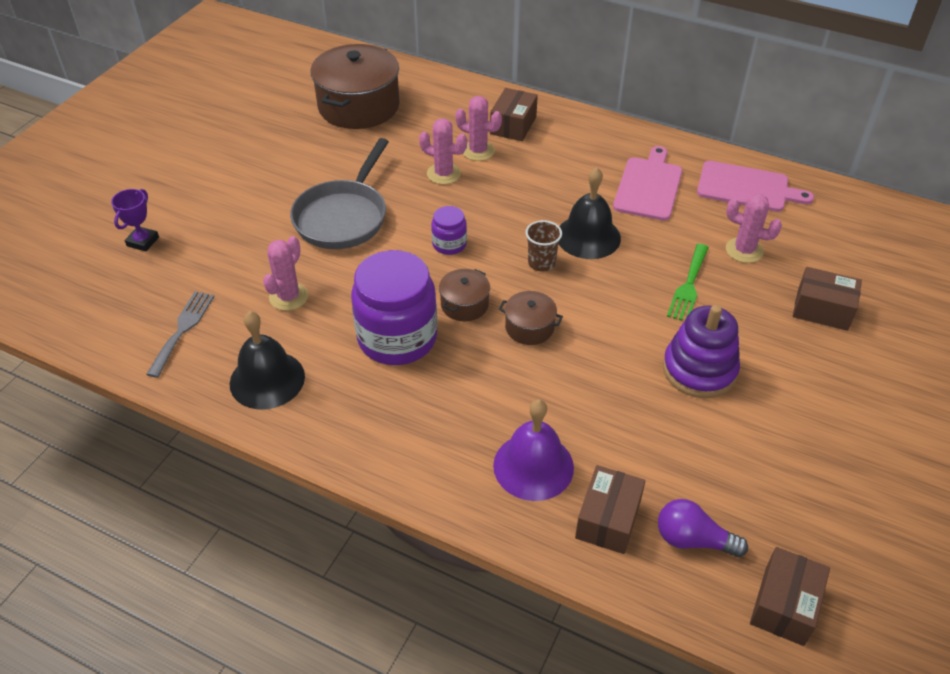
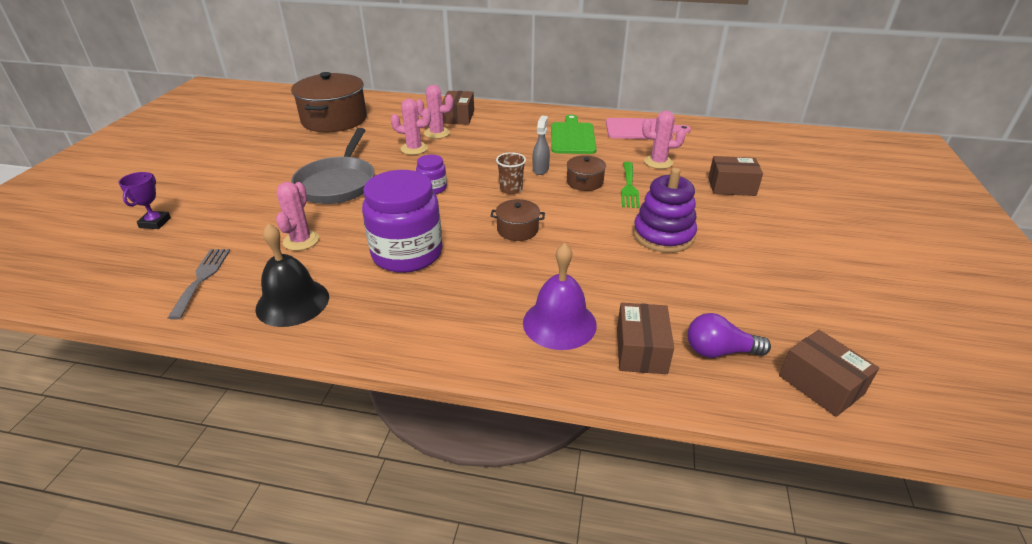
camera: 15 degrees left, 10 degrees down
(464, 304) = (458, 223): brown pot -> brown pot (585, 182)
(588, 236) = (540, 169): black bell -> grey spray bottle
(648, 186) = (572, 137): pink cutting board -> green cutting board
(784, 605) = (820, 385): brown box -> brown box turned 45 degrees counterclockwise

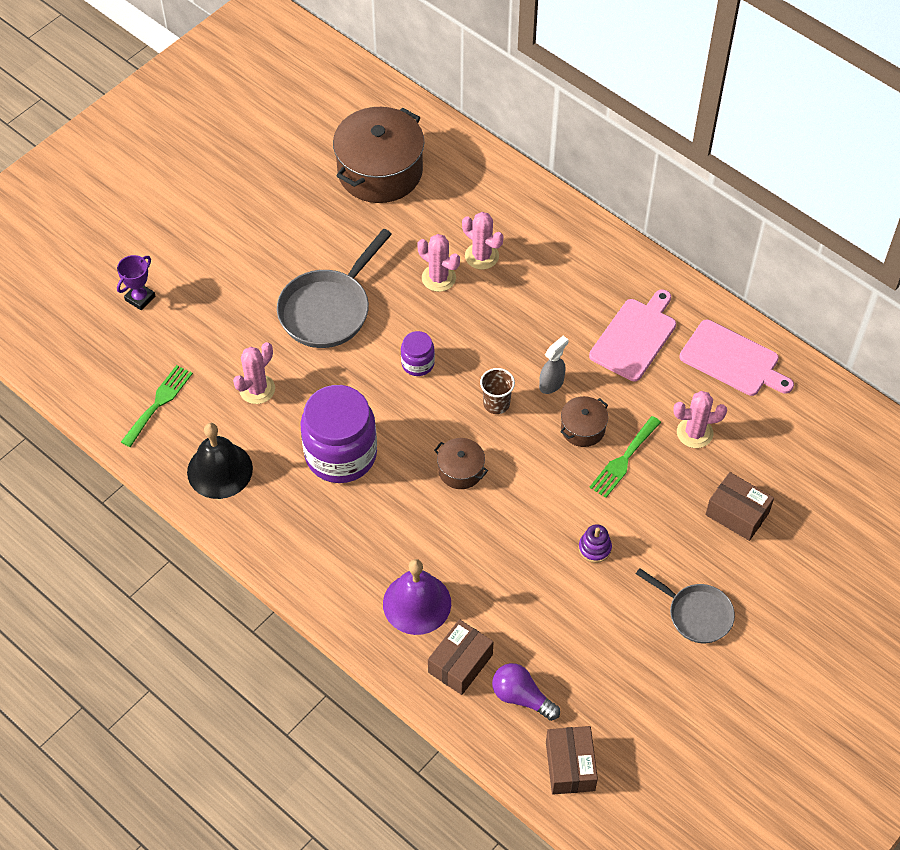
camera: 30 degrees right, 20 degrees up
(202, 278) = (159, 403): grey fork -> green fork
(458, 117) = (528, 230): brown box -> none
(572, 137) = (634, 337): green cutting board -> pink cutting board
(658, 162) = (694, 433): pink cactus -> pink cactus turned 45 degrees counterclockwise
(663, 235) = (594, 548): purple stacking toy -> purple stacking toy, size x0.49
(776, 243) = (696, 614): none -> grey pan

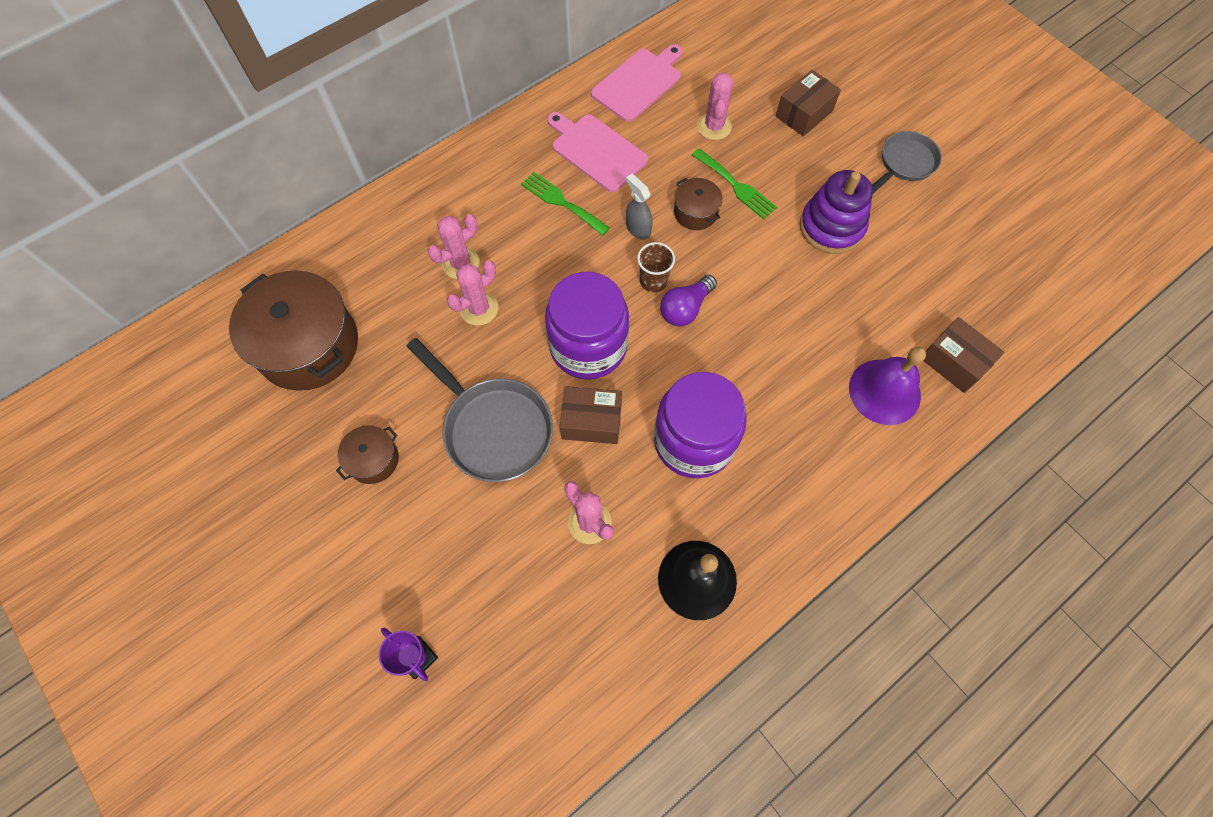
camera: 80 degrees left, 10 degrees up
(159, 403) = (587, 646): green fork -> green fork (561, 202)
(418, 363) = (588, 346): purple jar -> purple jar, size x2.12
(460, 470) = (730, 326): brown pot -> brown pot (373, 460)
(521, 697) = (989, 315): purple light bulb -> purple light bulb (685, 308)
(570, 766) = (1059, 287): brown box -> brown box (591, 421)
(594, 548) = (831, 227): purple stacking toy -> purple stacking toy, size x2.03

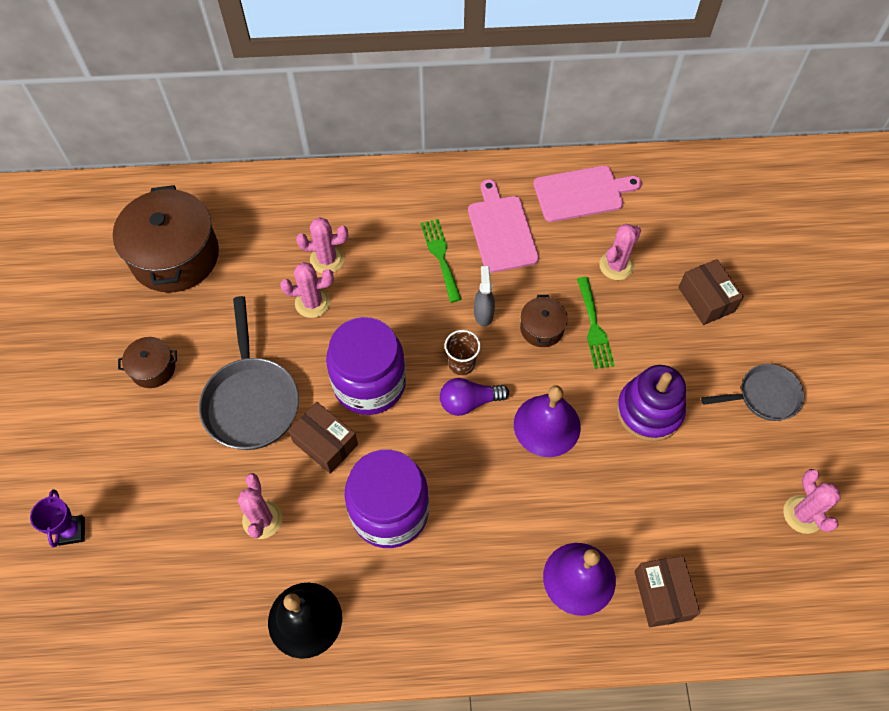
camera: 35 degrees right, 5 degrees down
(763, 288) = (547, 425): none -> purple bell
(804, 113) = (706, 299): brown box -> brown box turned 75 degrees clockwise
(1000, 235) = (803, 514): none -> pink cactus

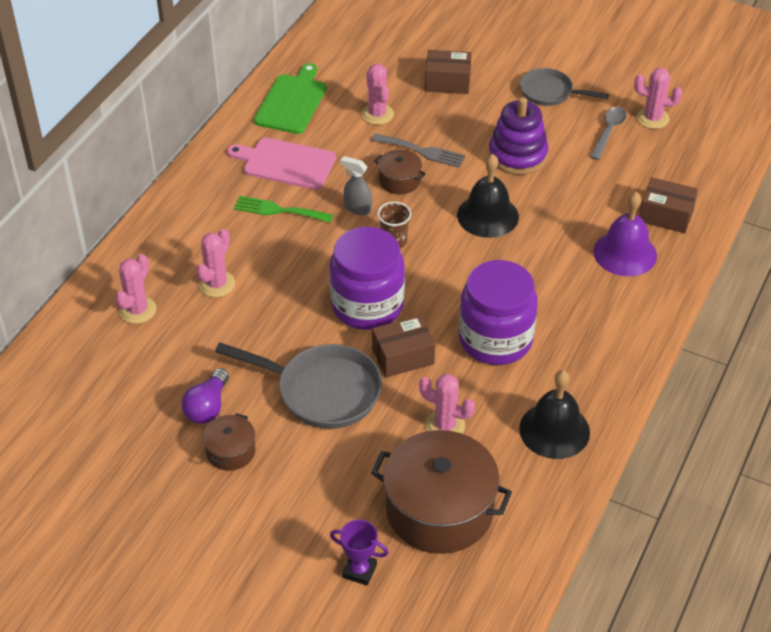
camera: 60 degrees left, 15 degrees down
(175, 256) = (115, 391): brown pot -> brown pot (439, 510)
(312, 303) = (254, 311): pink cactus -> pink cactus (137, 310)
(469, 402) = (433, 251): purple light bulb -> purple light bulb (207, 407)
(547, 425) = (487, 215): purple bell -> black bell
(581, 193) = (292, 102): pink cutting board -> green cutting board
(594, 327) = (422, 151): green fork -> grey fork
(747, 480) = (608, 132): none -> grey spoon
(764, 396) = (550, 92): grey pan -> grey pan turned 90 degrees counterclockwise

